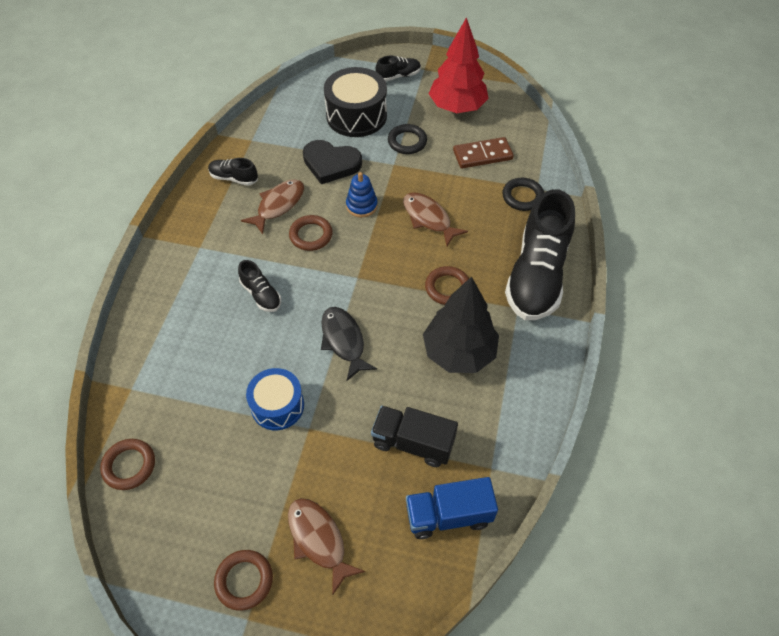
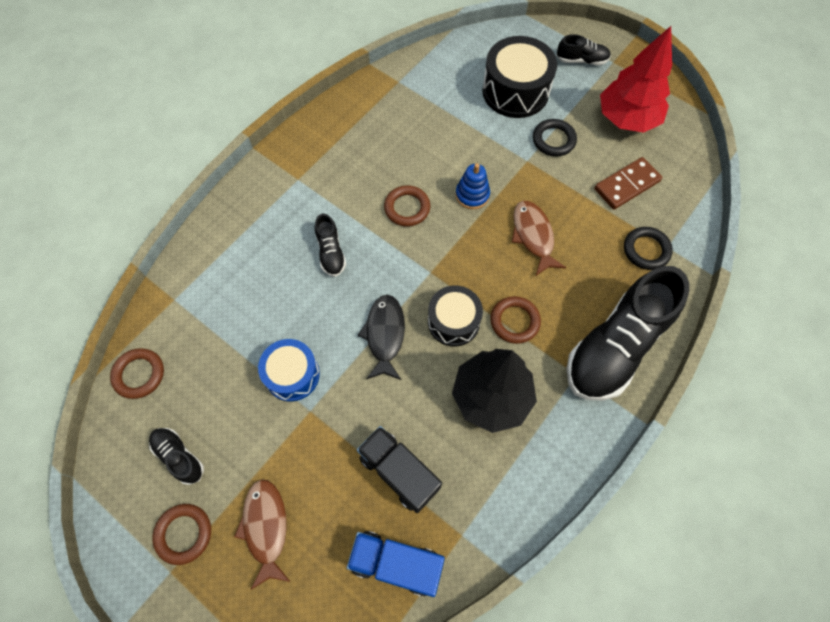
camera: 25 degrees right, 10 degrees up
(234, 178) = (362, 117): black shoe -> black shoe (179, 457)
(278, 205) = (391, 163): brown fish -> none
(331, 164) = (464, 136): black heart -> none
(397, 307) = (453, 321): none -> black drum
(482, 155) = (626, 185): brown domino -> brown domino turned 45 degrees counterclockwise

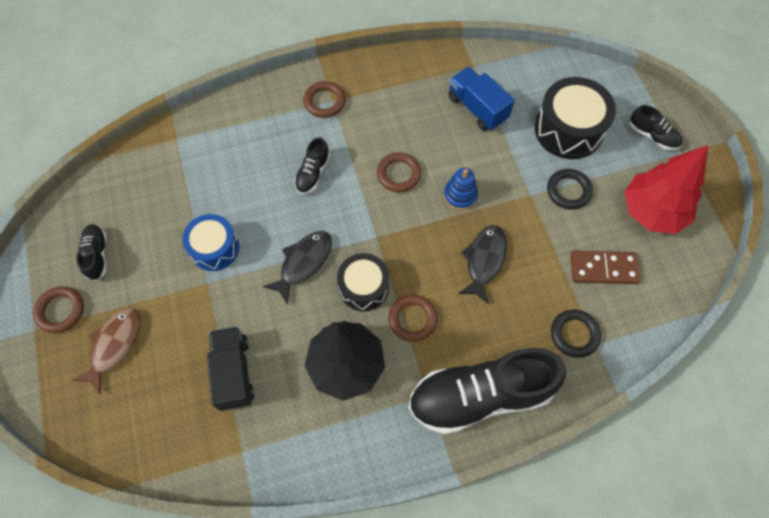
camera: 35 degrees right, 0 degrees up
(139, 374) = (114, 179): brown ring -> brown ring (324, 102)
(396, 563) = (180, 437): blue truck -> blue truck (477, 108)
(533, 236) = (484, 260): brown fish -> black fish

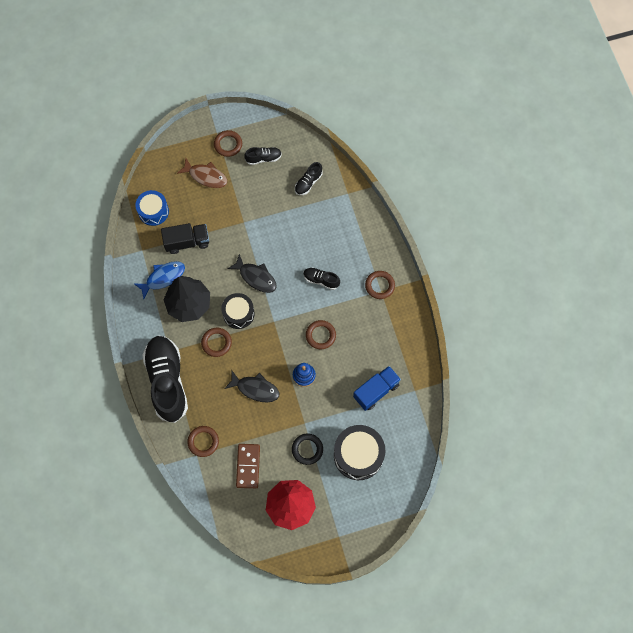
camera: 90 degrees right, 5 degrees up
(214, 248) = (267, 224): blue drum -> blue drum (153, 211)
(296, 411) = (163, 278): none -> blue fish
(574, 334) = (203, 441): black ring -> brown ring
(652, 136) = (353, 517): black shoe -> black shoe (308, 182)

